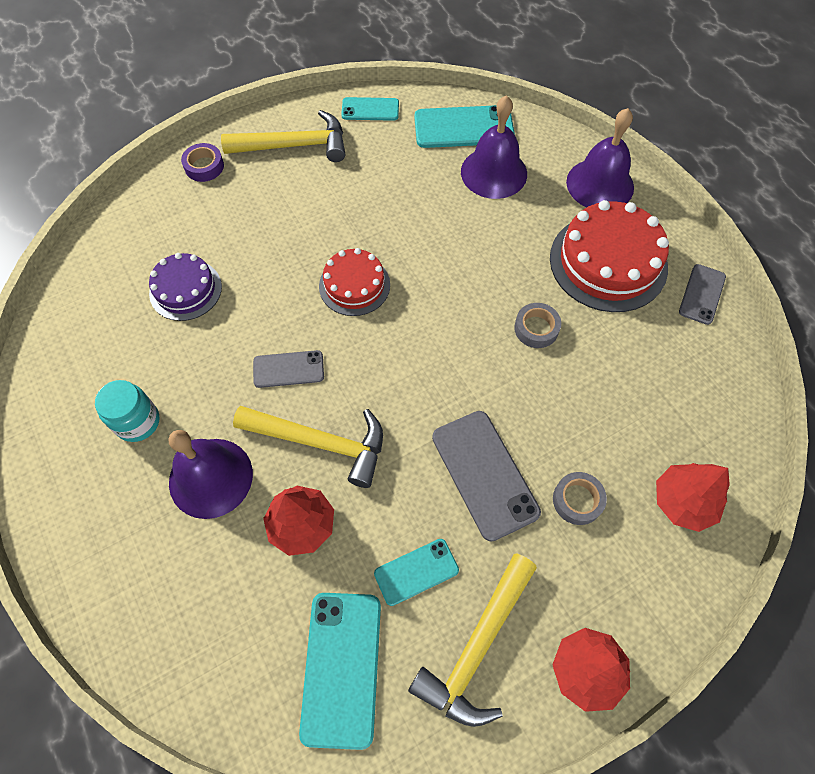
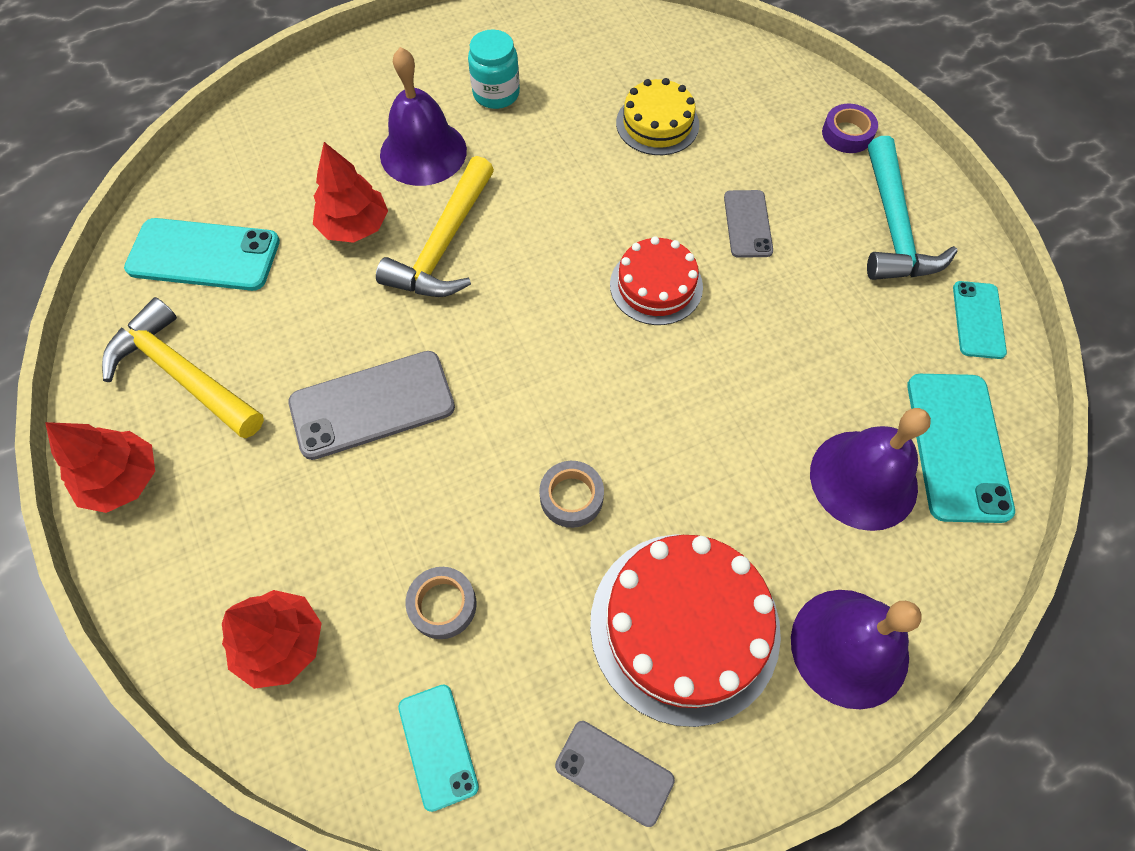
camera: 95 degrees right, 0 degrees up
(185, 290) = (657, 124): purple cake -> yellow cake
(288, 369) = (542, 217): grey phone -> grey phone (747, 224)
(294, 145) = (893, 227): yellow hammer -> turquoise hammer
(416, 571) = (277, 325): turquoise phone -> turquoise phone (438, 746)
(577, 500) = (315, 506): grey tape -> grey tape (442, 605)

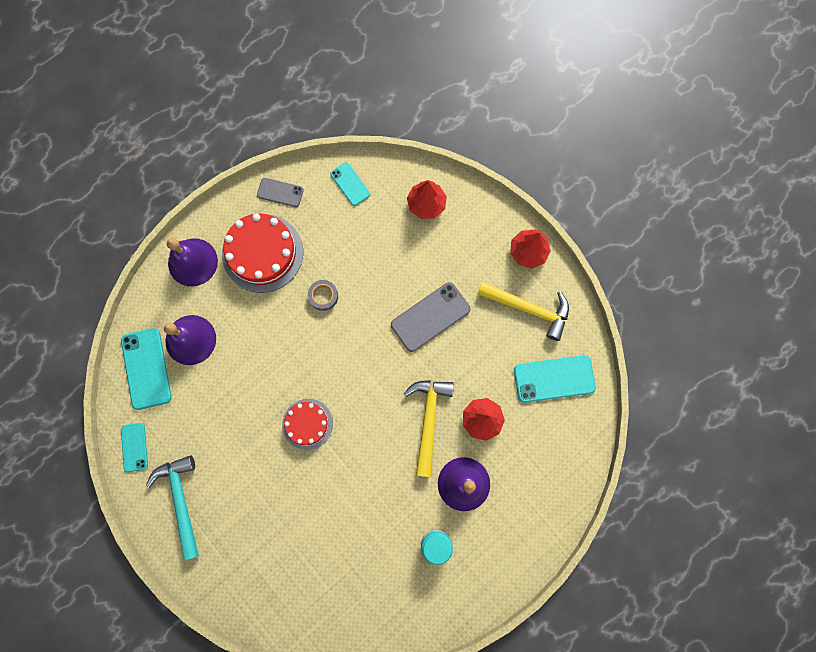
camera: 165 degrees right, 15 degrees up
(442, 605) = (366, 235): grey tape -> none
(657, 124) = (330, 546): yellow cake -> none
(747, 224) = (264, 480): grey phone -> none
(847, 134) = (212, 569): purple tape -> none

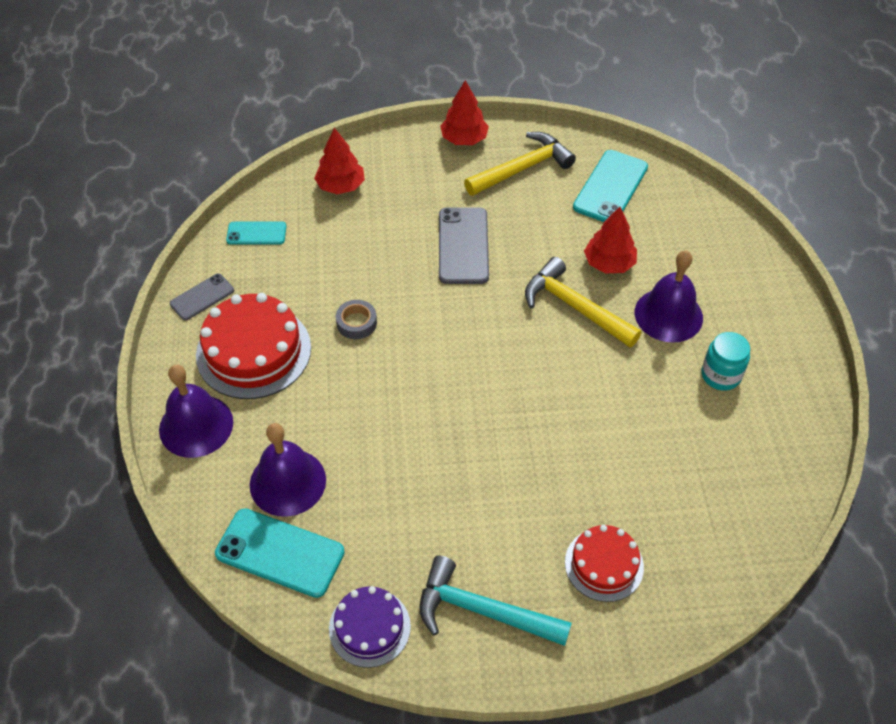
camera: 55 degrees left, 25 degrees down
(134, 447) = (369, 627): turquoise phone -> purple cake
(307, 424) = (491, 419): red cake -> red cake (604, 564)

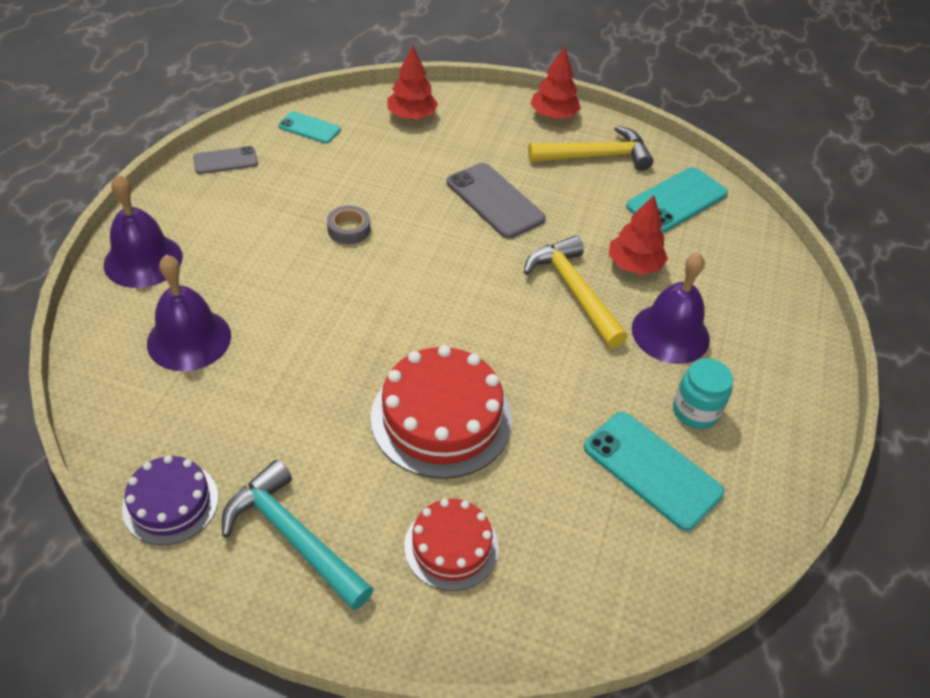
camera: 20 degrees right, 5 degrees down
(253, 351) = (238, 219): red cake -> red cake (441, 418)
(280, 553) = (136, 398): turquoise phone -> turquoise phone (651, 470)
(463, 246) = (494, 201): grey phone -> grey phone turned 60 degrees counterclockwise

